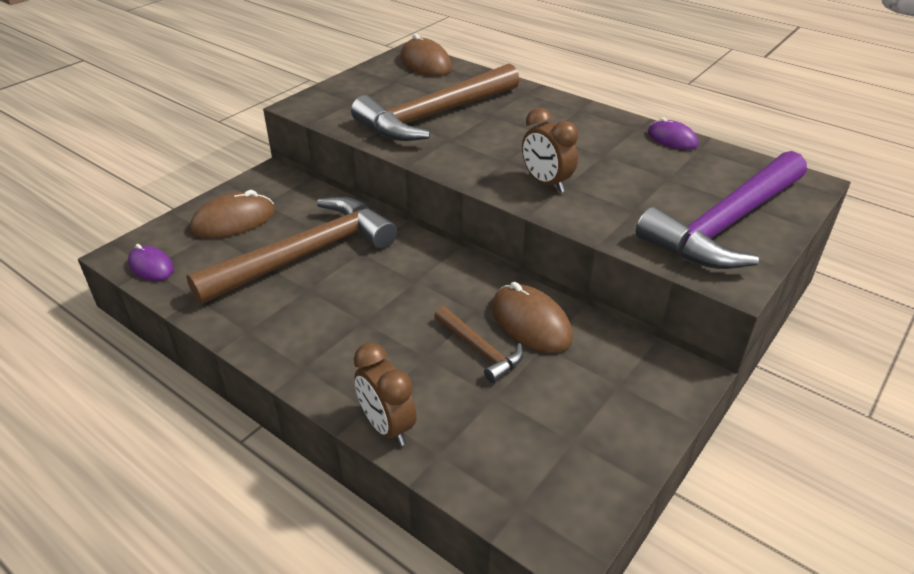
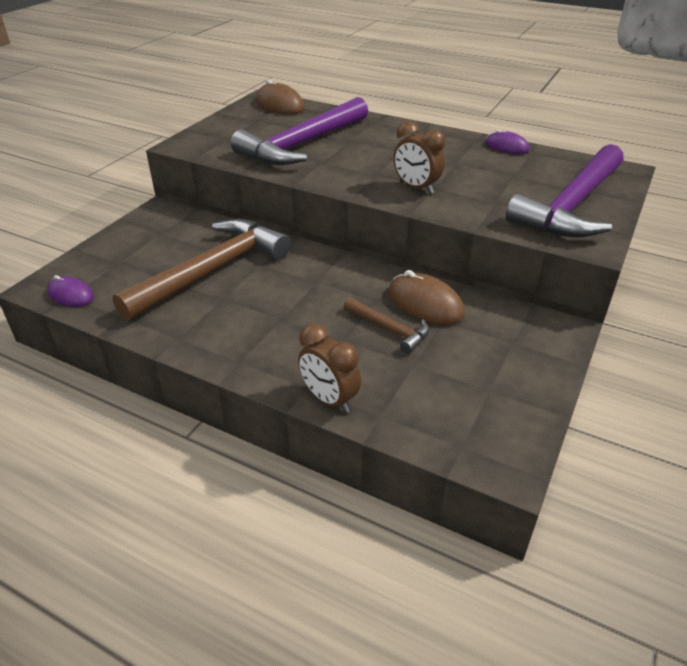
camera: 10 degrees left, 0 degrees up
(233, 220) = (136, 250): brown mouse -> none
(435, 115) = (303, 144): brown hammer -> purple hammer

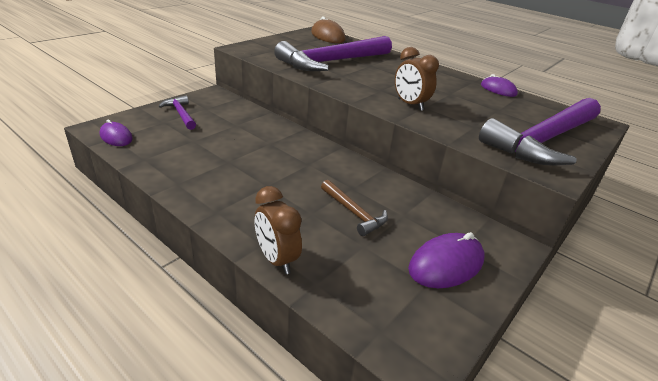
camera: 10 degrees right, 5 degrees down
(133, 247) = (181, 114): none -> purple hammer
(212, 271) = (230, 141): brown hammer -> none
(425, 303) = (393, 198): brown mouse -> none
(502, 364) = (446, 264): none -> purple mouse

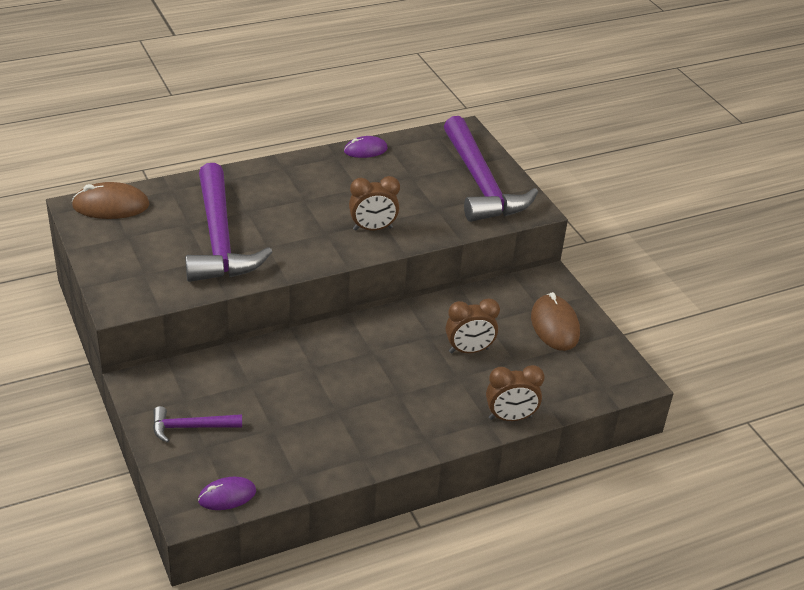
camera: 65 degrees left, 5 degrees up
(354, 213) = (469, 350): brown hammer -> brown clock
(446, 264) = (554, 326): purple mouse -> brown mouse

